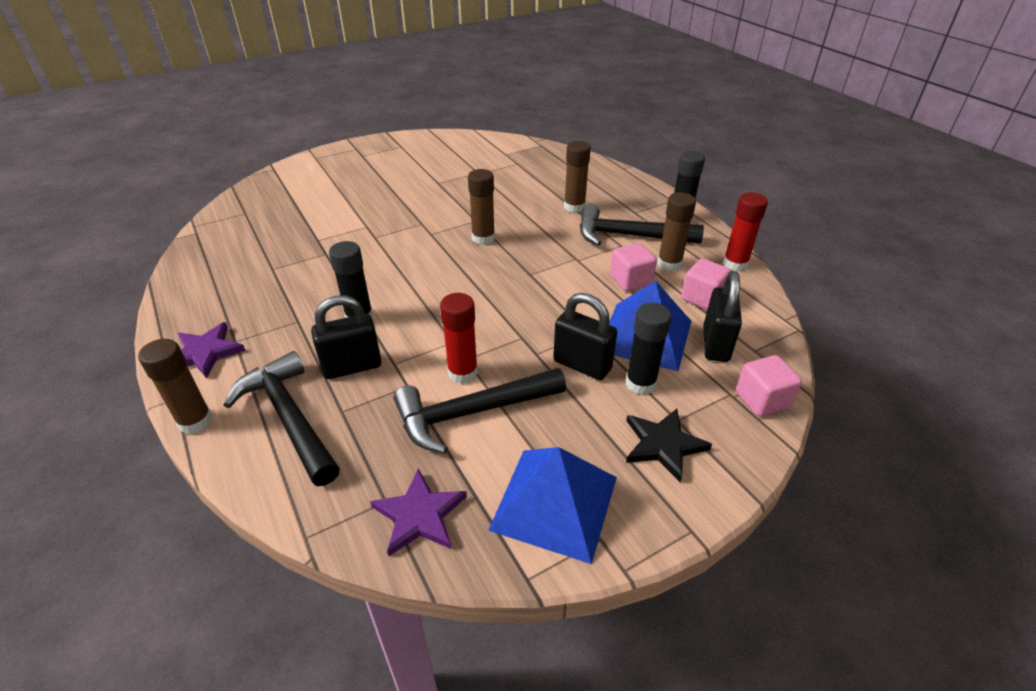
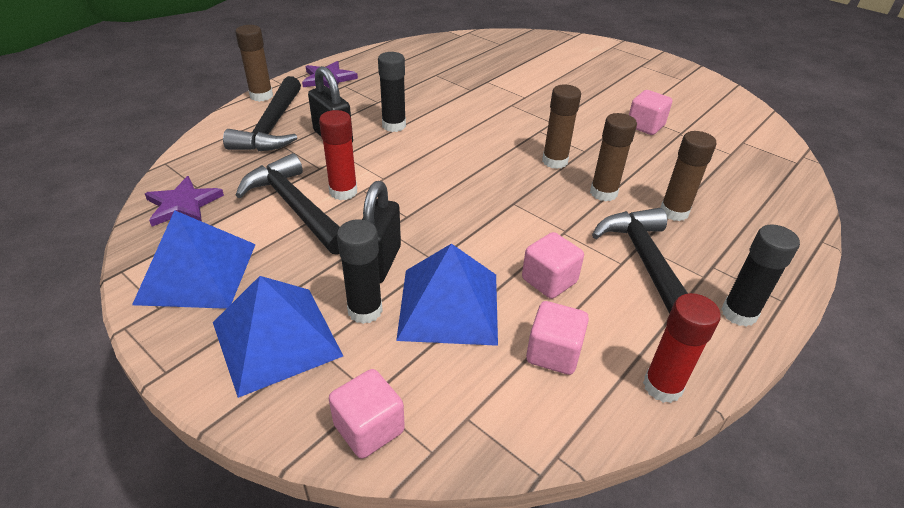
camera: 70 degrees right, 0 degrees up
(289, 417) = (272, 127): black hammer -> black hammer turned 150 degrees clockwise
(459, 183) = (645, 126): none -> pink cube
(663, 445) = (276, 338): black star -> blue pyramid
(669, 264) = (610, 312): brown glue stick -> brown glue stick (603, 193)
(715, 344) = (461, 373): black padlock -> none

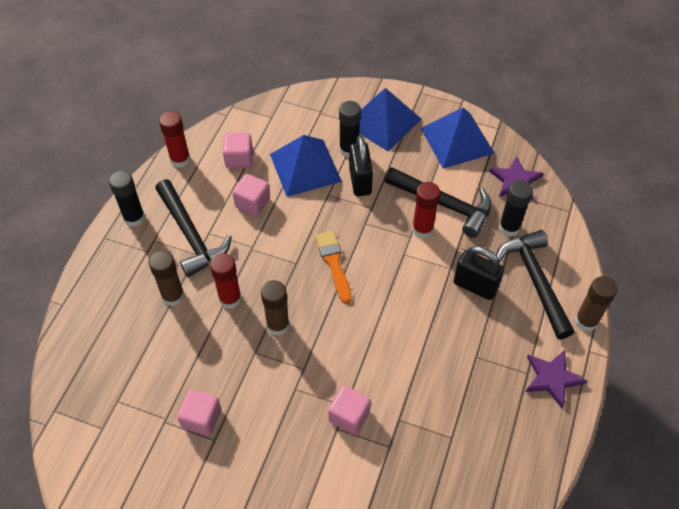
camera: 160 degrees right, 15 degrees up
(369, 428) = (313, 100): pink cube -> pink cube (349, 416)
(394, 125) = (437, 323): black glue stick -> black glue stick (509, 228)
(469, 191) = (334, 263): none -> orange brush
(603, 193) = (230, 299): brown glue stick -> red glue stick

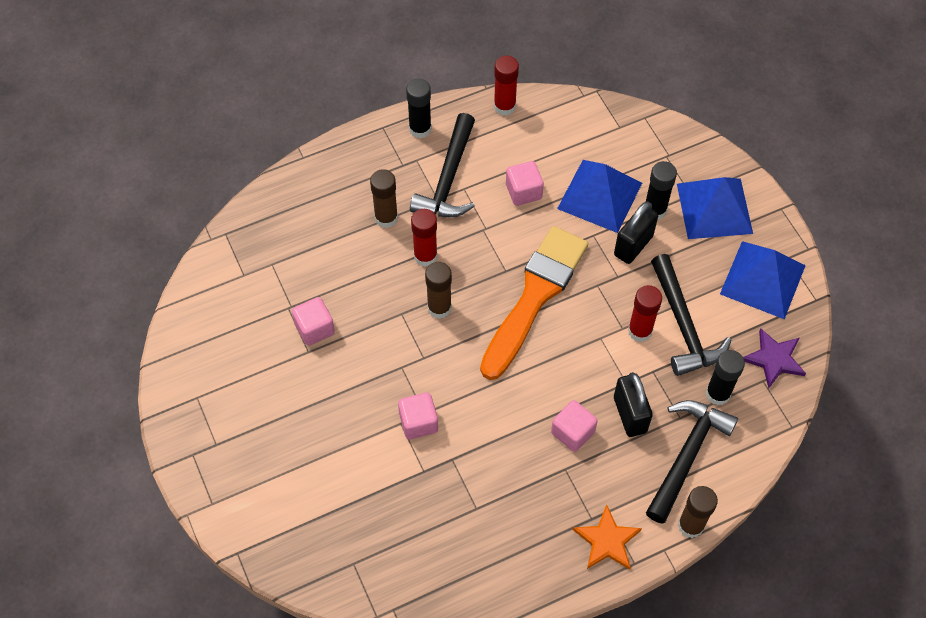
camera: 45 degrees right, 5 degrees up
(239, 159) = (552, 144): pink cube -> pink cube (572, 432)
(334, 263) = (535, 296): orange brush -> orange brush, size x1.96
(552, 378) = (607, 541): purple star -> orange star

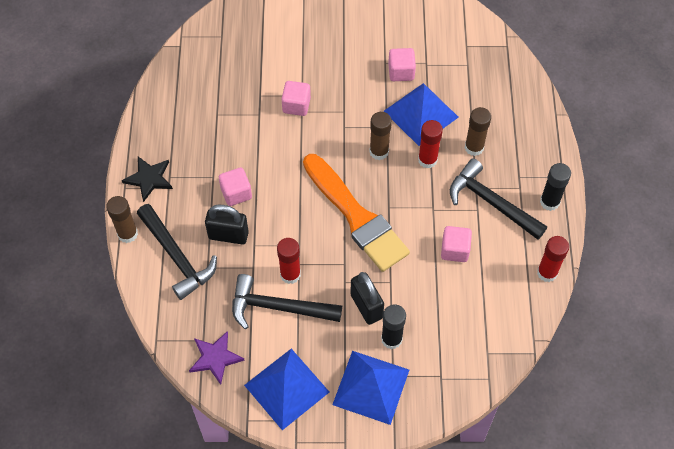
camera: 115 degrees right, 0 degrees up
(599, 195) = (425, 304): blue pyramid -> blue pyramid (421, 114)
(607, 541) = (149, 178): orange star -> black star
(718, 393) = (211, 302): black glue stick -> none

